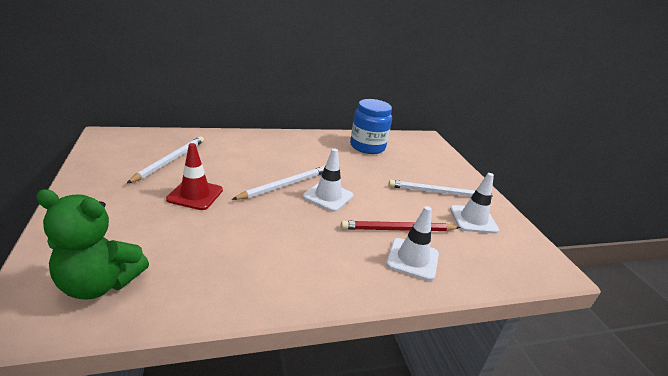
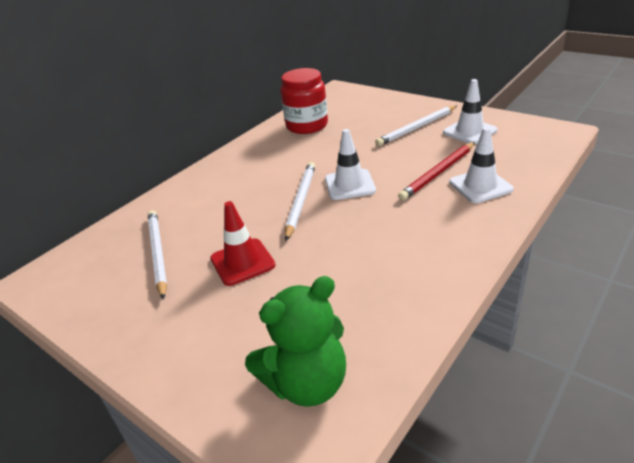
camera: 30 degrees left, 5 degrees up
(367, 147) = (307, 125): blue jar -> red jar

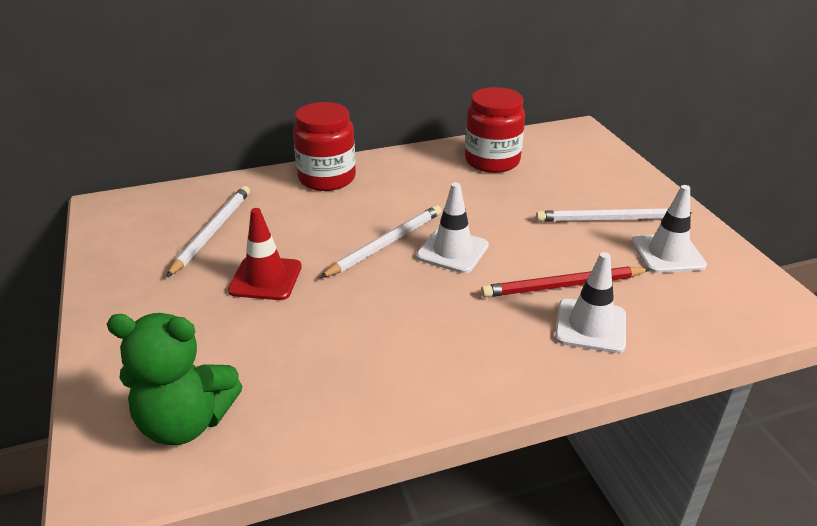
camera: 30 degrees right, 0 degrees up
(205, 181) = (327, 178): none -> red jar

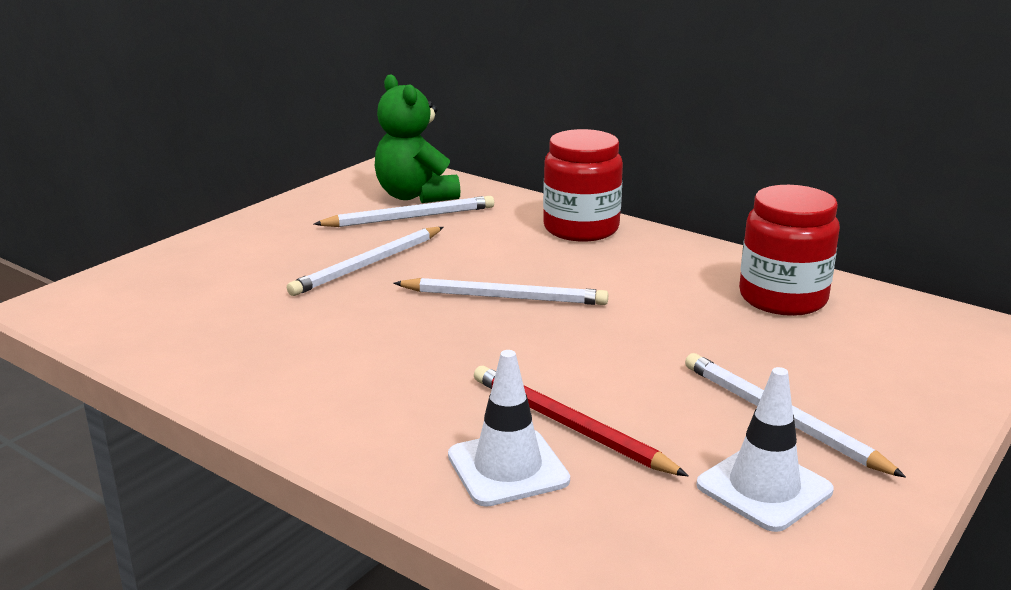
camera: 55 degrees right, 10 degrees down
(186, 422) = (142, 306): green teddy bear -> green teddy bear (415, 196)
(265, 278) = (368, 264): red traffic cone -> white pencil
(452, 251) = (544, 336): white traffic cone -> none

